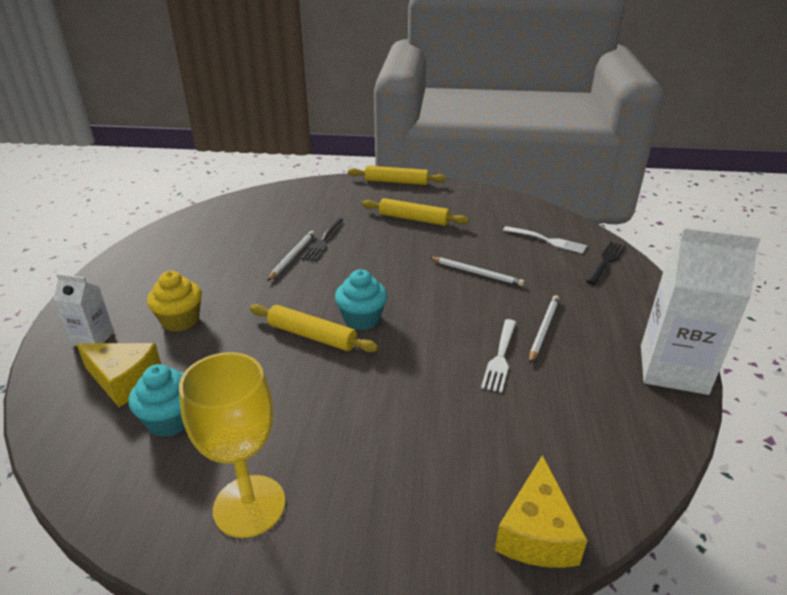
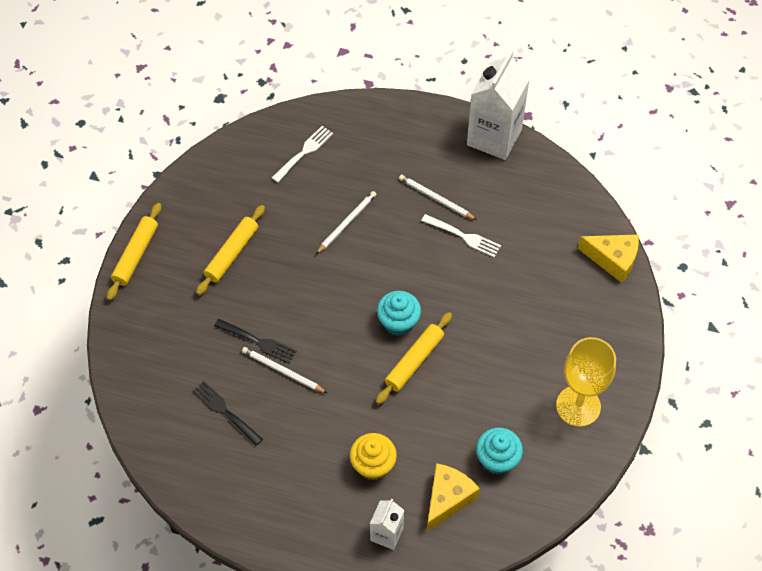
camera: 80 degrees left, 25 degrees up
(606, 261) = (350, 121): black fork -> black fork (225, 411)

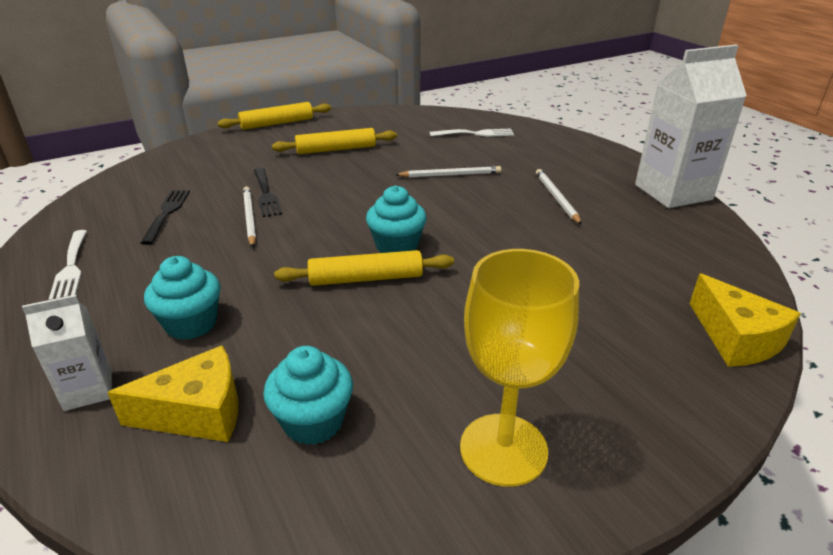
camera: 45 degrees right, 25 degrees down
(373, 465) = (191, 324): yellow cupcake -> turquoise cupcake
(463, 236) = (552, 230): white fork -> white fork (71, 267)

